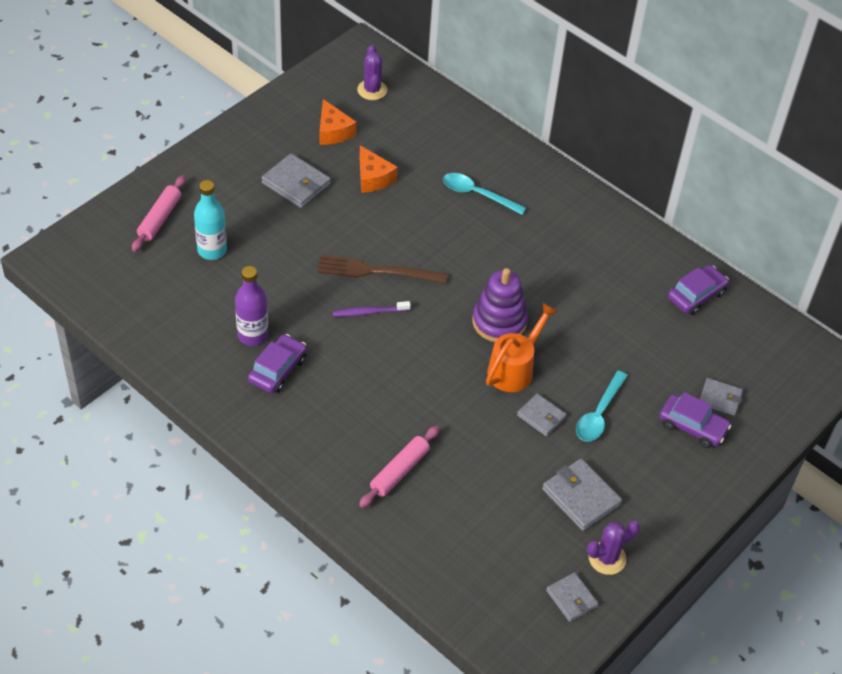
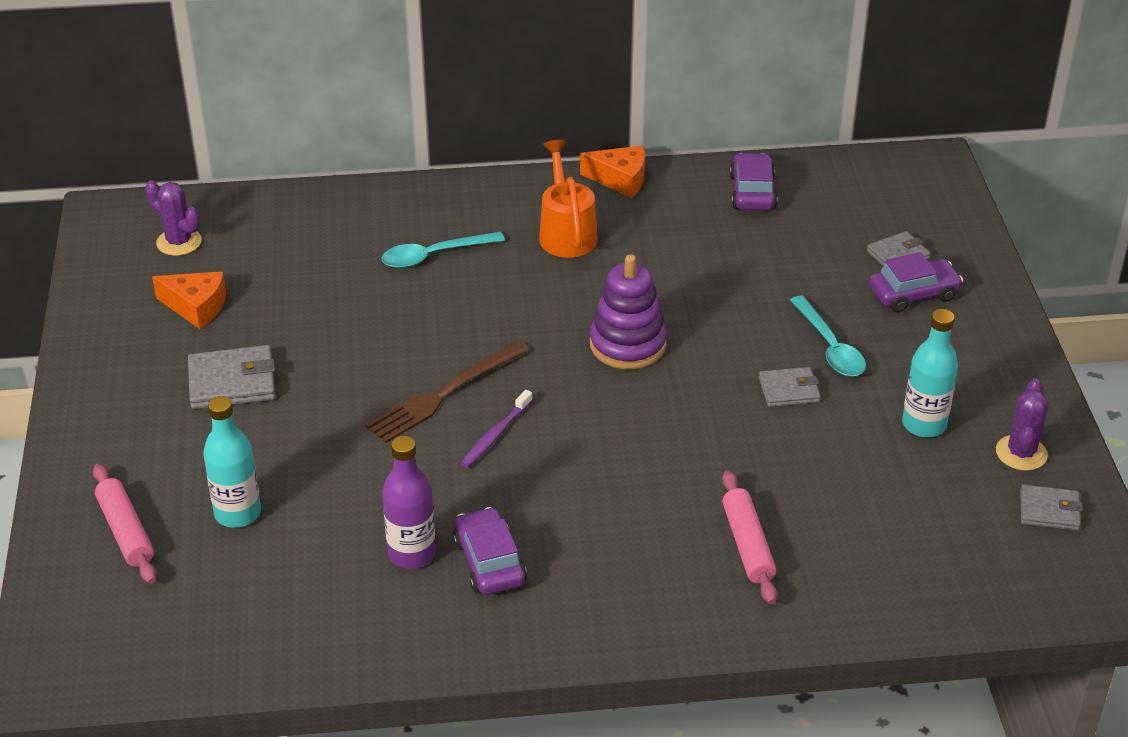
camera: 45 degrees left, 10 degrees down
(373, 178) = (306, 317): orange cheese -> orange cheese (620, 180)
(515, 368) = (703, 370): orange watering can -> orange watering can (566, 232)
(581, 497) = (924, 424): grey wallet -> turquoise bottle

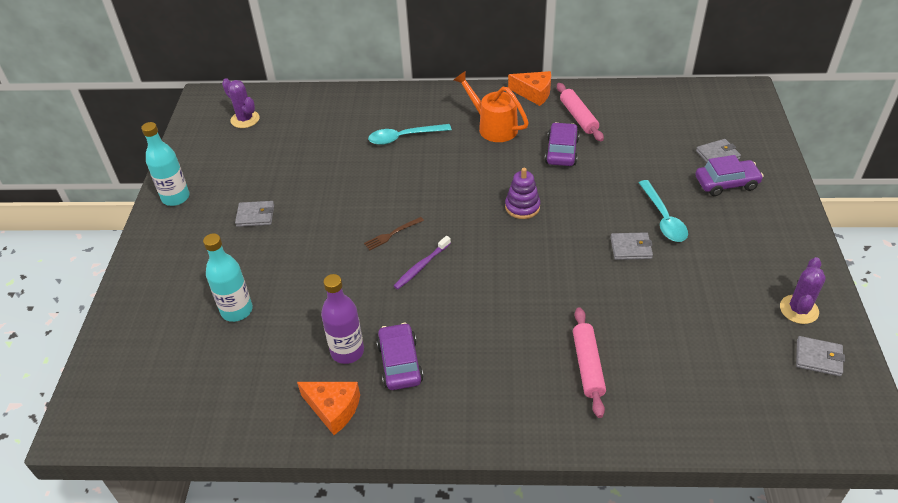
camera: 10 degrees right, 5 degrees up
(126, 531) = (160, 317): pink rolling pin -> pink rolling pin (578, 117)
(196, 307) = (245, 163): orange cheese -> orange cheese (333, 409)
(232, 382) = (255, 216): grey wallet -> grey wallet, size x0.64
(444, 394) = (392, 234): brown fork -> brown fork, size x0.50
(566, 232) = (493, 127): orange watering can -> orange watering can turned 45 degrees counterclockwise
(628, 344) = (522, 207): purple stacking toy -> purple stacking toy, size x0.66
(752, 192) = (621, 106): purple car -> purple car (561, 151)
(924, 424) = (727, 281): turquoise bottle -> turquoise bottle (175, 197)

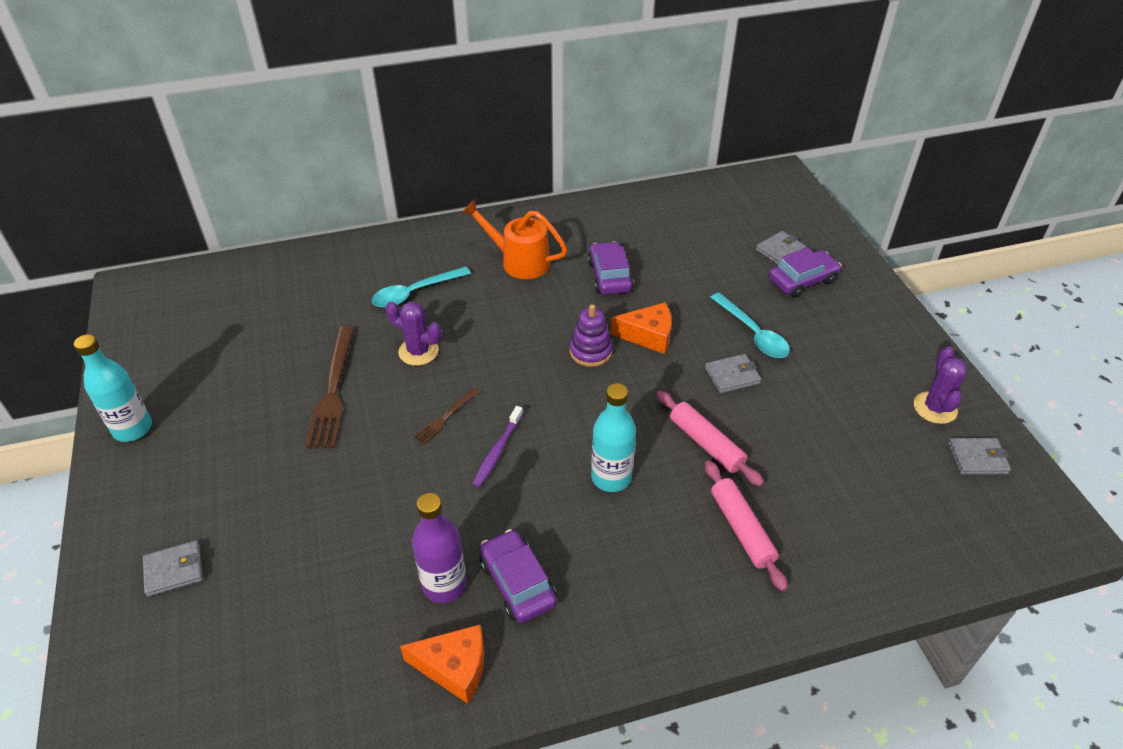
camera: 20 degrees left, 0 degrees up
(237, 310) = (274, 565): turquoise bottle -> turquoise bottle (611, 477)
(245, 119) = (196, 306): purple cactus -> purple cactus (418, 351)
(255, 216) = (255, 430): grey wallet -> grey wallet (174, 570)
(319, 198) = (333, 390): none -> brown fork
(534, 93) = (551, 213): orange cheese -> orange cheese (648, 335)
(578, 117) = (613, 233): pink rolling pin -> pink rolling pin (706, 443)

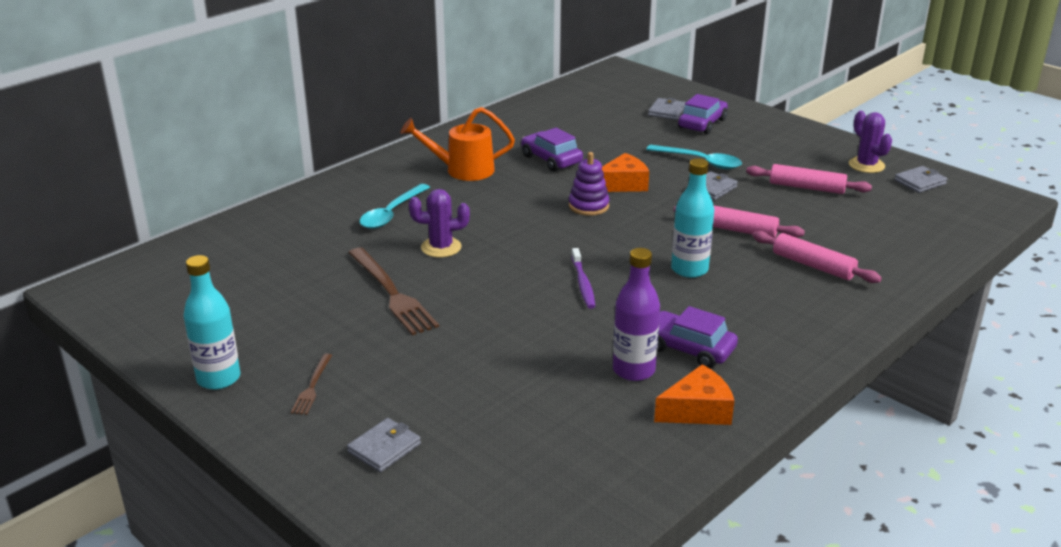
camera: 30 degrees left, 15 degrees down
(445, 417) = (515, 278): brown fork -> brown fork (312, 386)
(835, 414) = (806, 187): none -> pink rolling pin

